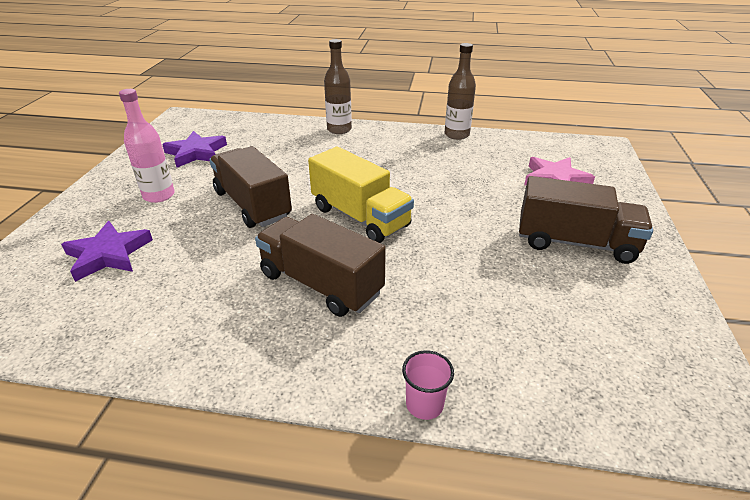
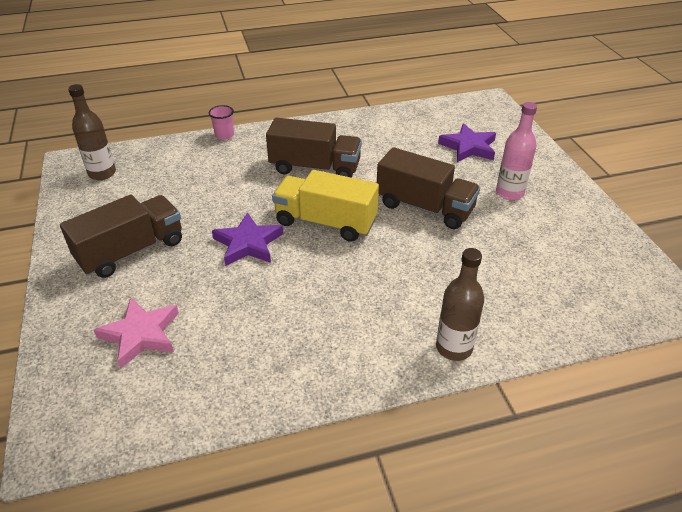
camera: 155 degrees right, 5 degrees up
(196, 153) = (557, 247): purple star -> purple star (248, 243)
(456, 135) = (285, 395): brown bottle -> brown bottle (102, 173)
(575, 243) = (131, 251): brown truck -> brown truck turned 150 degrees clockwise

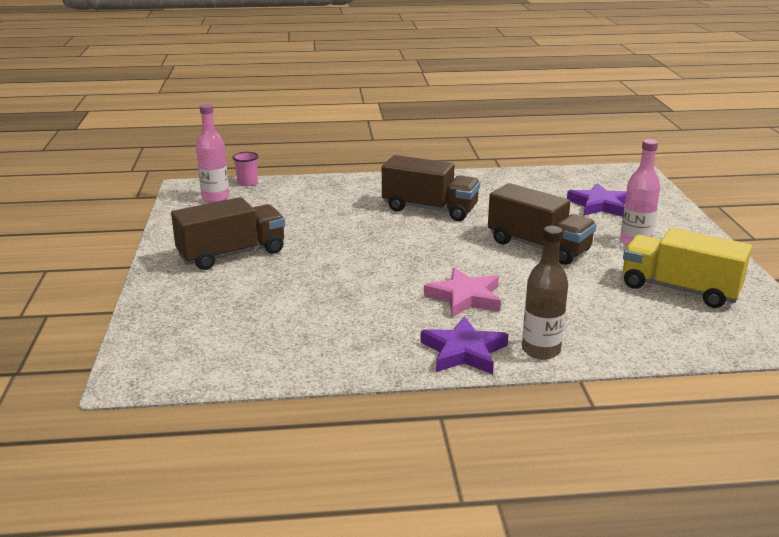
camera: 10 degrees right, 15 degrees down
(102, 173) = (215, 198): brown bottle -> pink bottle
(140, 334) = (229, 312): pink star -> pink star (465, 297)
(224, 135) = (342, 179): pink cup -> pink cup (247, 183)
(248, 243) = (348, 258): purple star -> purple star (464, 351)
(325, 222) = (430, 249): yellow truck -> yellow truck (679, 289)

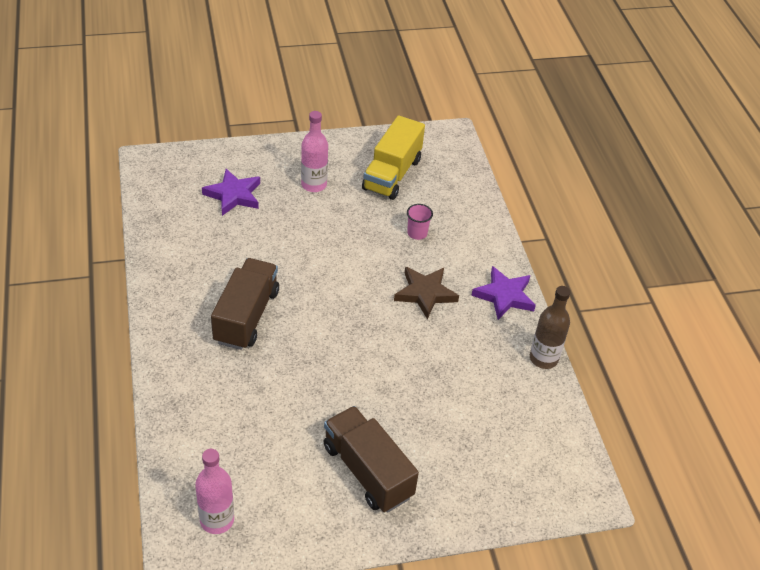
camera: 100 degrees left, 20 degrees up
(247, 183) = (166, 494): pink cup -> pink cup (417, 233)
(465, 297) = (425, 293): pink star -> brown star
(538, 246) = (327, 243): brown truck -> none
(541, 350) = (493, 255): brown bottle -> brown bottle (543, 358)

